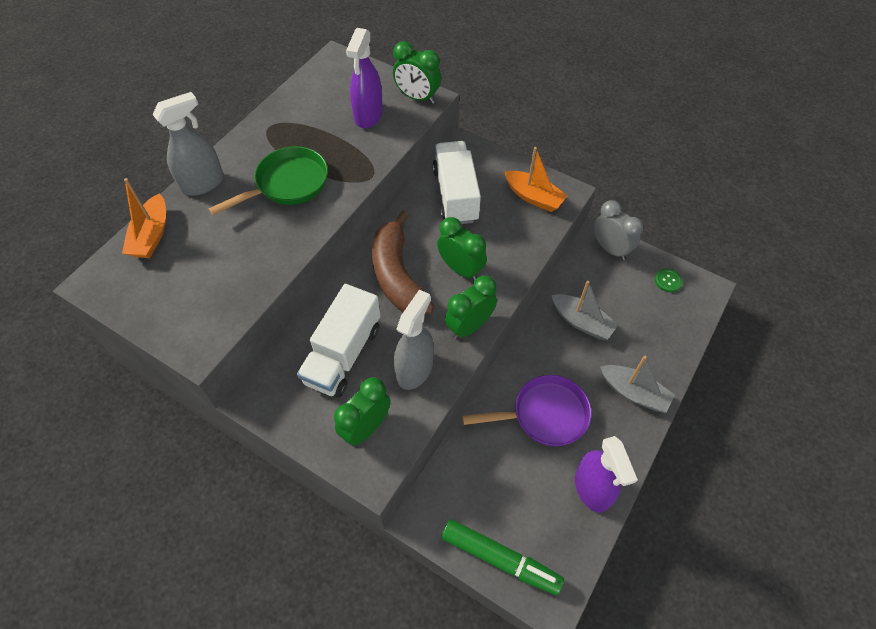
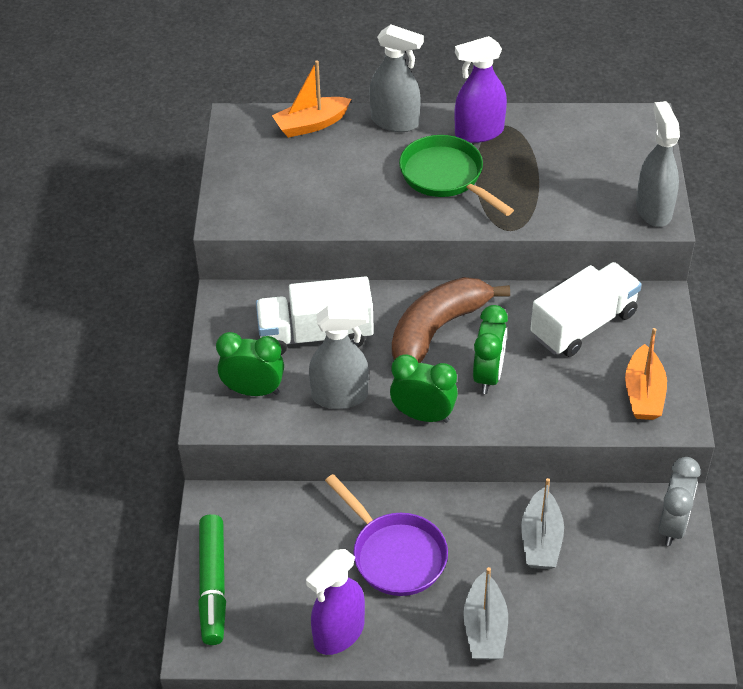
camera: 60 degrees right, 10 degrees down
(288, 184) = (445, 176): green pan -> green pan turned 150 degrees counterclockwise
(368, 115) = (589, 186): purple spray bottle -> purple spray bottle (478, 132)
(417, 97) = (653, 210): green clock -> grey spray bottle
(668, 281) = (674, 604): green button -> none

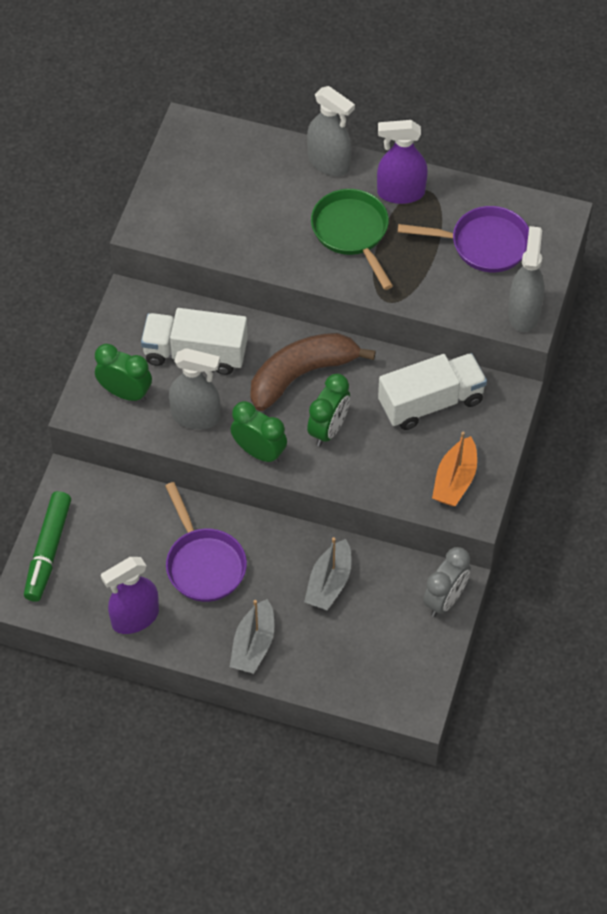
camera: 15 degrees right, 10 degrees up
(311, 124) = (252, 147): orange boat -> none
(583, 159) = (484, 244): none -> purple pan

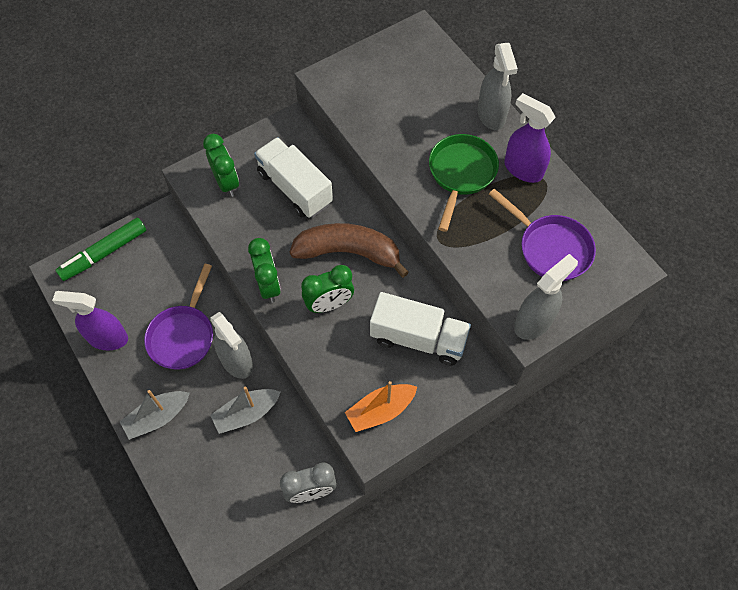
camera: 40 degrees right, 5 degrees up
(196, 416) = (253, 230): grey spray bottle -> grey spray bottle (237, 361)

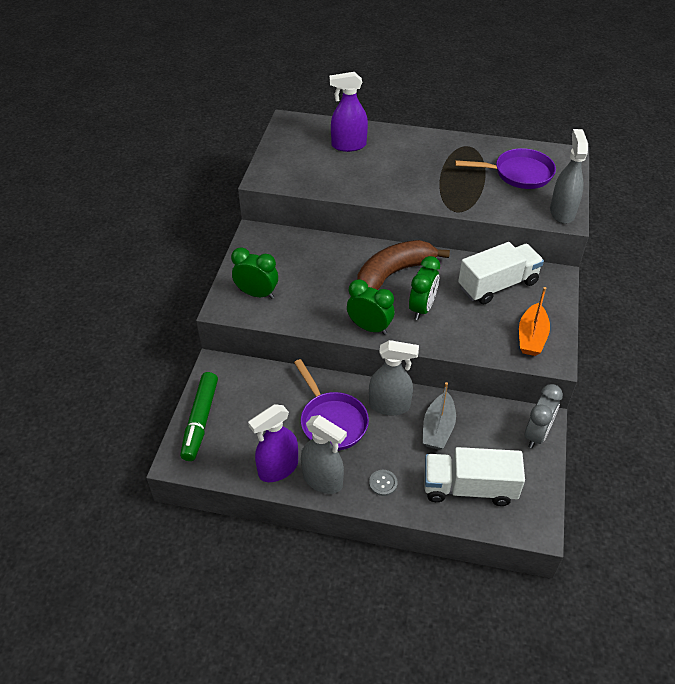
camera: 45 degrees left, 15 degrees down
(157, 417) = (383, 483): grey boat -> grey button
(295, 188) = (309, 265): white truck -> white truck (469, 488)
(461, 174) = (419, 172): green pan -> none
(491, 115) = (394, 135): grey spray bottle -> grey spray bottle (323, 480)
(523, 169) = (449, 148): purple spray bottle -> purple spray bottle (348, 145)

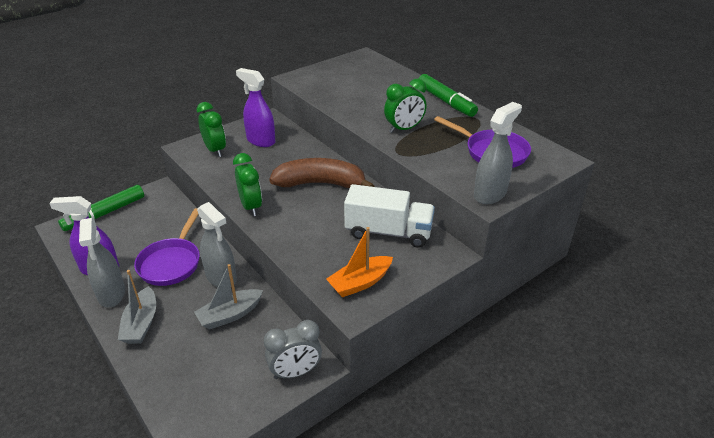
camera: 40 degrees right, 10 degrees down
(348, 145) = (382, 83): purple spray bottle -> purple spray bottle (260, 141)
(383, 483) = (141, 323): grey button -> grey boat
(422, 308) = (306, 215): green clock -> green clock (404, 129)
(425, 140) = (446, 101): none -> green marker
(469, 488) = (189, 371): white truck -> none

